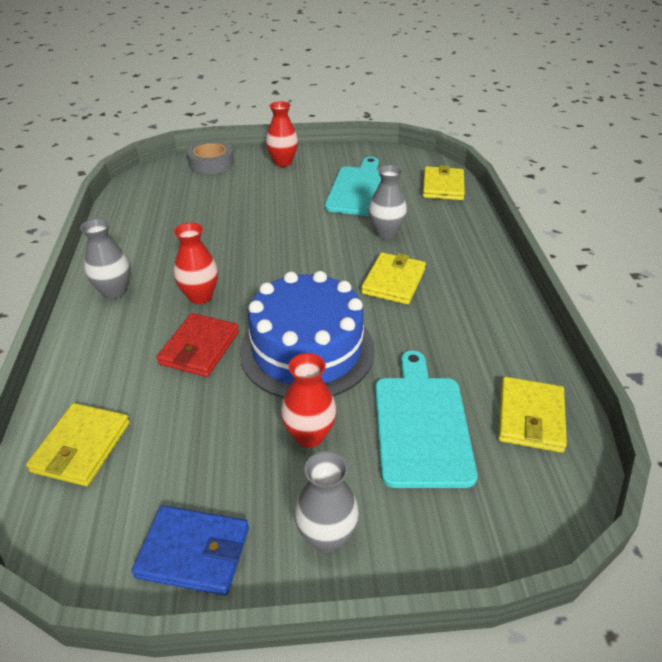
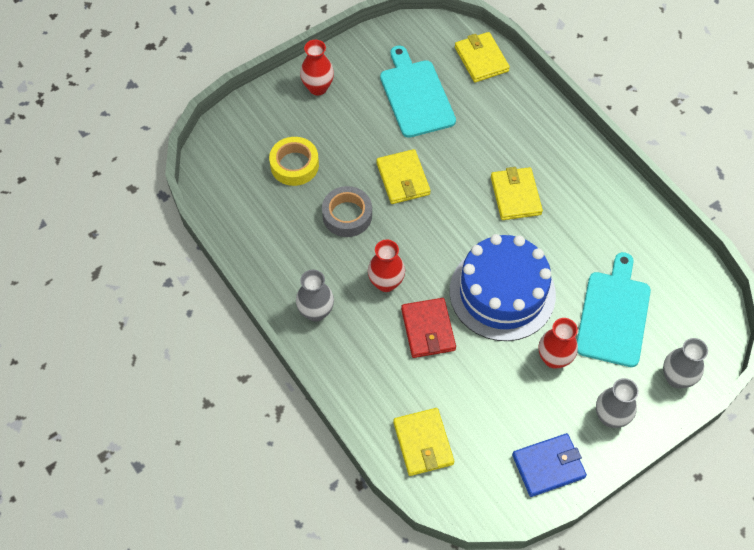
camera: 30 degrees left, 20 degrees up
(211, 163) = (252, 120): grey tape -> grey tape (347, 215)
(213, 196) = (294, 165): none -> yellow tape
(386, 233) = (474, 143): grey vase -> grey vase (676, 378)
(421, 424) = (613, 315): turquoise cutting board -> turquoise cutting board turned 45 degrees clockwise
(530, 417) = (672, 274): yellow wallet -> yellow wallet (403, 179)

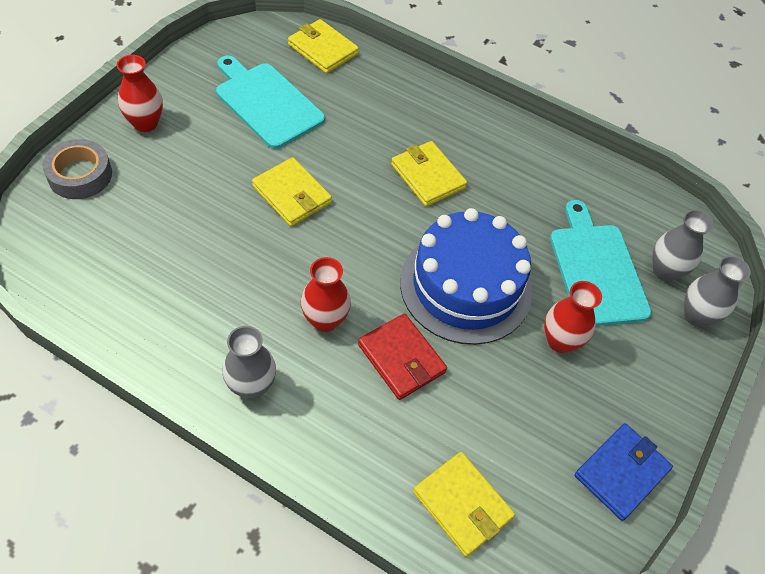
camera: 30 degrees left, 5 degrees down
(294, 165) = (151, 217): yellow tape -> none
(347, 215) = (242, 256): grey tape -> grey tape (80, 175)
(610, 417) = (655, 385): grey vase -> grey vase (665, 271)

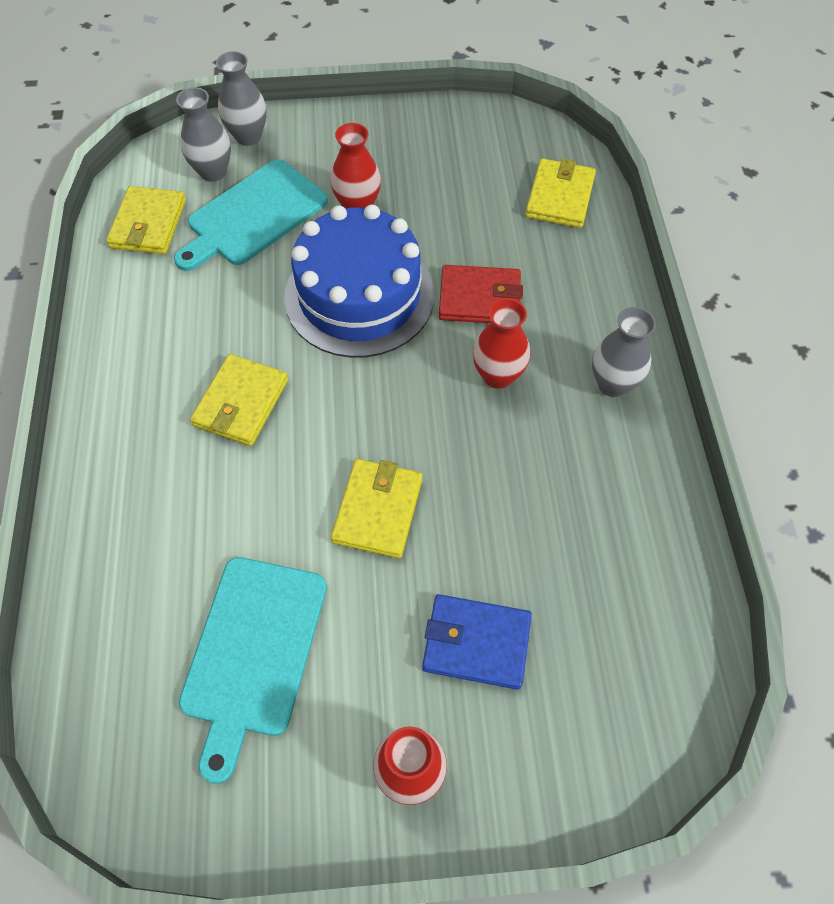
camera: 120 degrees left, 5 degrees up
(80, 175) = (555, 768): grey tape -> none
(323, 49) = (91, 664): yellow wallet -> yellow wallet (149, 224)
(401, 358) = (479, 298): red wallet -> red wallet turned 75 degrees clockwise
(621, 472) = (442, 127): blue wallet -> blue wallet (476, 643)

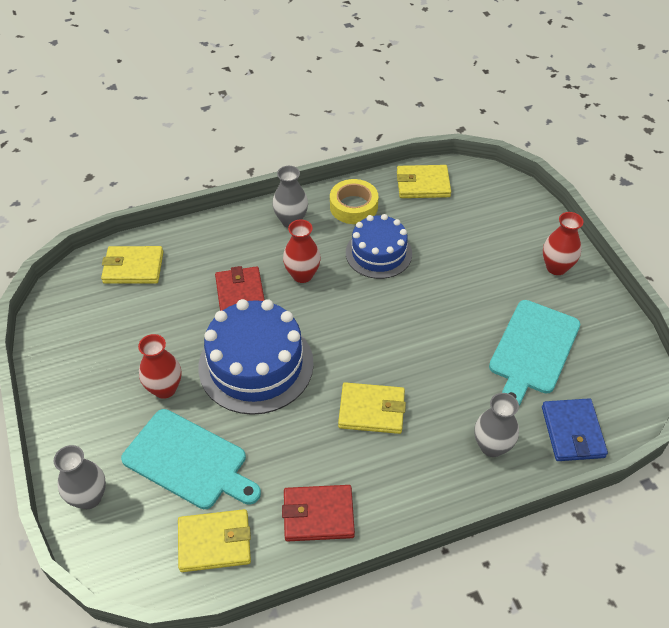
camera: 105 degrees left, 10 degrees down
(131, 316) = (318, 515): none -> red wallet
(213, 172) = (140, 512): grey vase -> grey vase (492, 446)
(253, 652) = (533, 350): turquoise cutting board -> turquoise cutting board turned 120 degrees clockwise
(377, 510) = (421, 314): yellow wallet -> yellow wallet (423, 184)
(476, 643) = (479, 254): blue wallet -> blue wallet (572, 432)
(516, 486) = (378, 253): none -> blue cake
(630, 477) = (353, 206): none -> yellow tape

